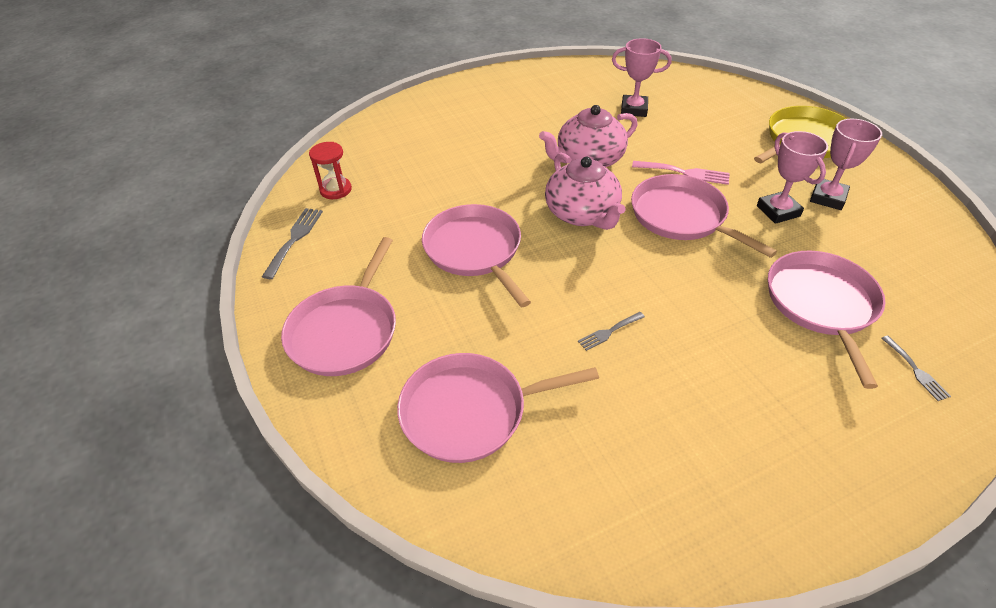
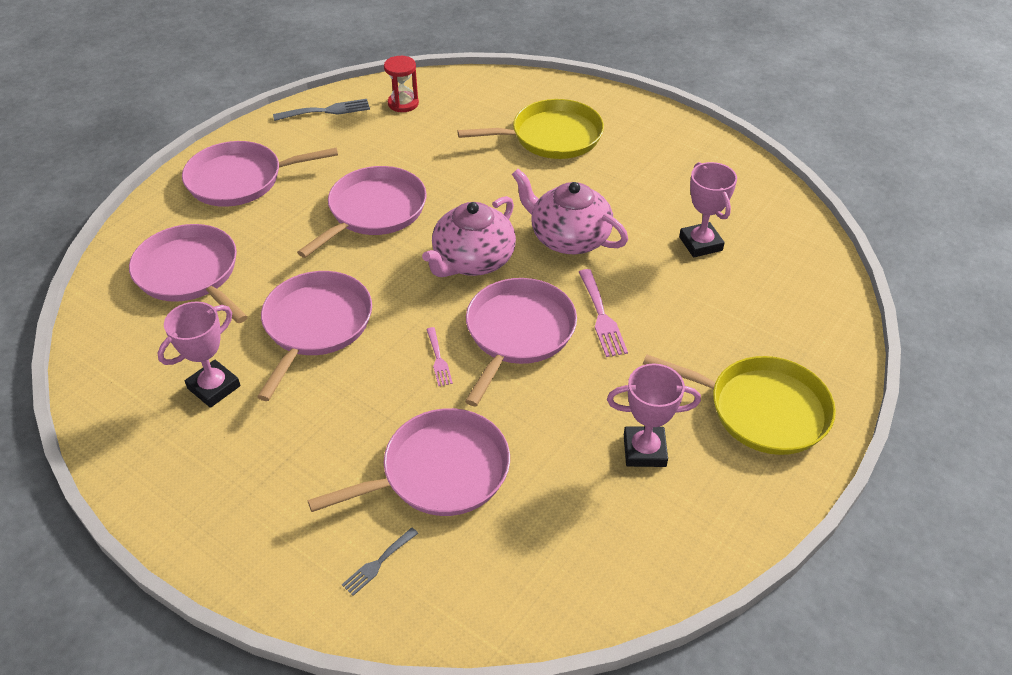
camera: 60 degrees right, 0 degrees up
(460, 130) = (551, 136): none -> yellow pan
(609, 332) = (316, 325): grey fork -> pink pan
(692, 267) = (438, 359): none -> pink fork
(778, 211) = (584, 409): pink trophy -> pink trophy (214, 387)

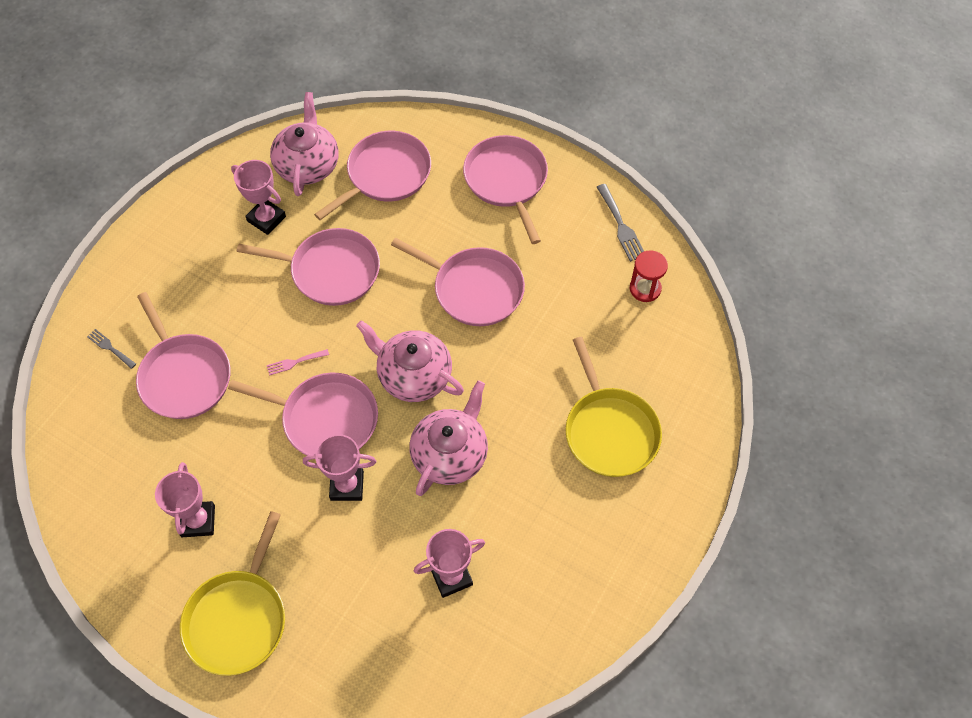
camera: 85 degrees right, 15 degrees up
(142, 345) = (307, 165): none -> pink teapot
(601, 316) = (347, 485): pink fork -> pink trophy

